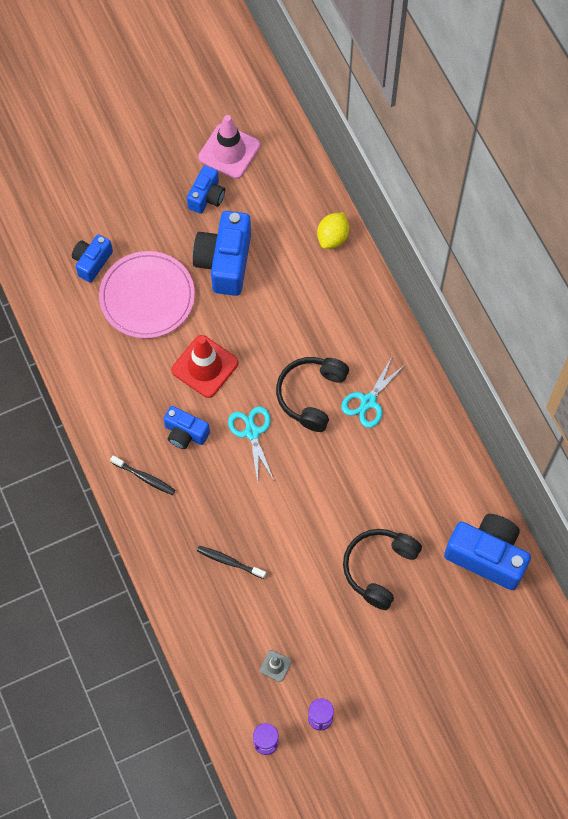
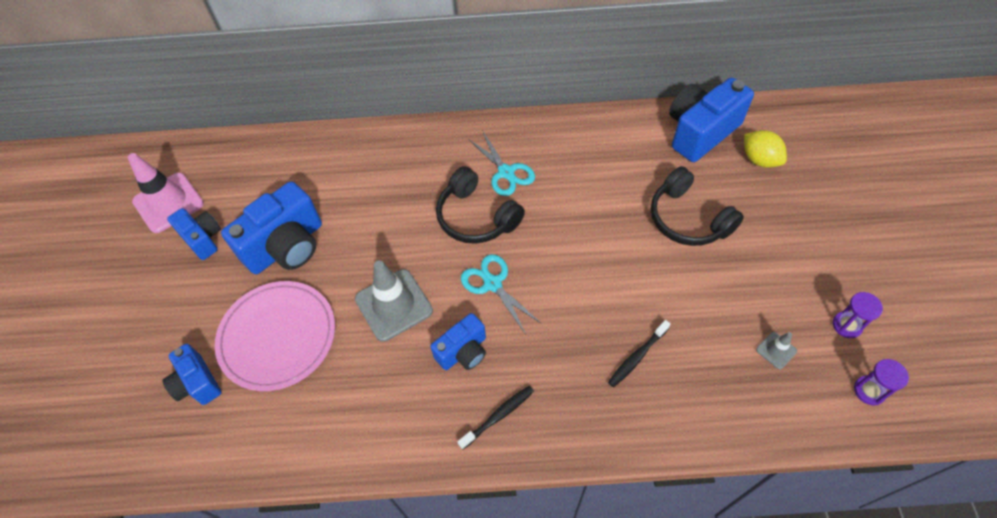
camera: 65 degrees left, 10 degrees down
(205, 366) = (394, 305): red traffic cone -> grey traffic cone
(225, 262) = (286, 246): blue camera -> blue camera turned 75 degrees counterclockwise
(252, 432) = (492, 284): turquoise scissors -> turquoise scissors turned 45 degrees clockwise
(332, 237) = (320, 147): yellow lemon -> yellow lemon (759, 160)

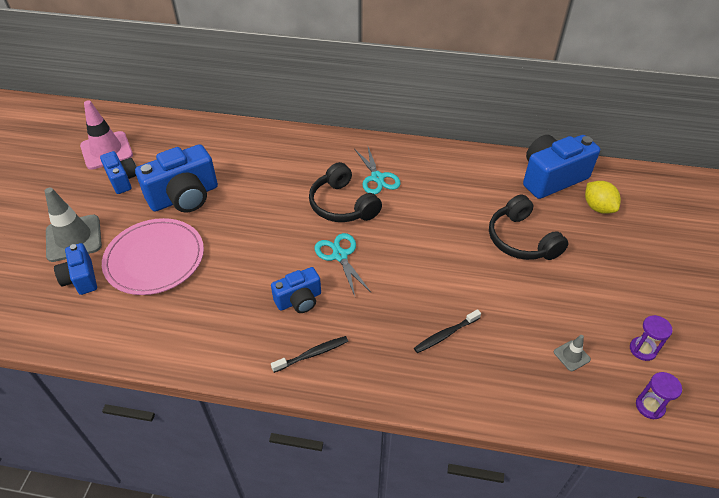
camera: 10 degrees right, 10 degrees down
(394, 305) = (254, 255): grey traffic cone -> grey traffic cone (74, 238)

